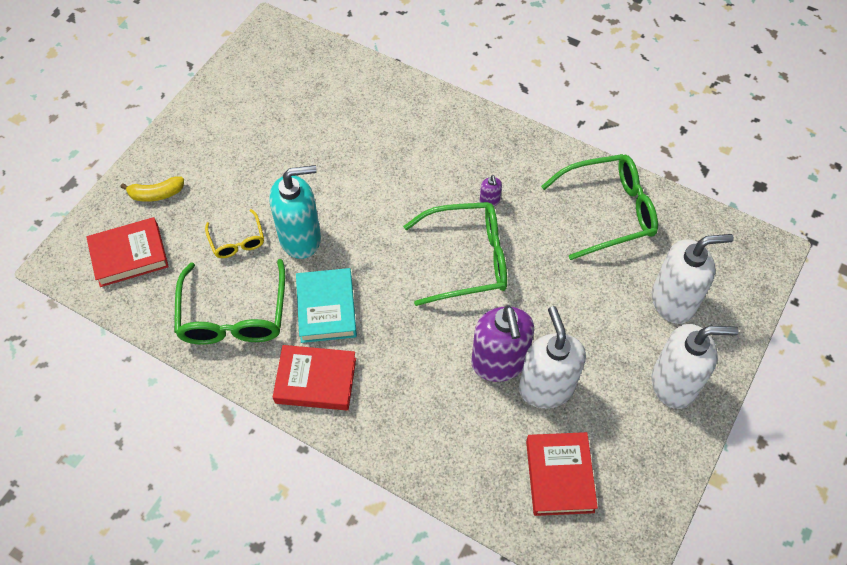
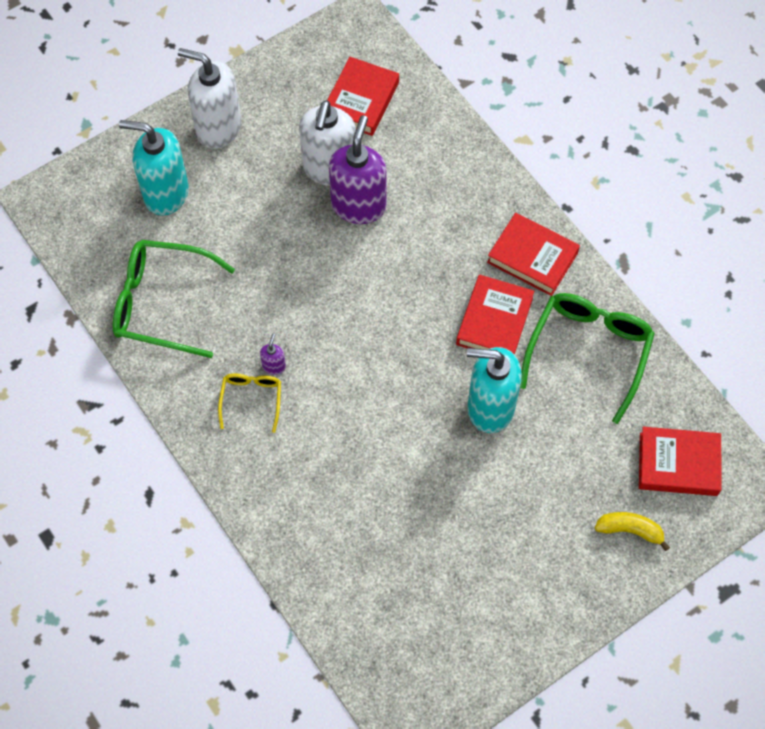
camera: 155 degrees left, 5 degrees up
(237, 240) = (558, 433): yellow glasses -> yellow glasses (251, 400)
(326, 308) = (494, 321): turquoise book -> red book
(467, 259) = (333, 313): green glasses -> none
(673, 301) = (166, 193): white soap dispenser -> turquoise soap dispenser

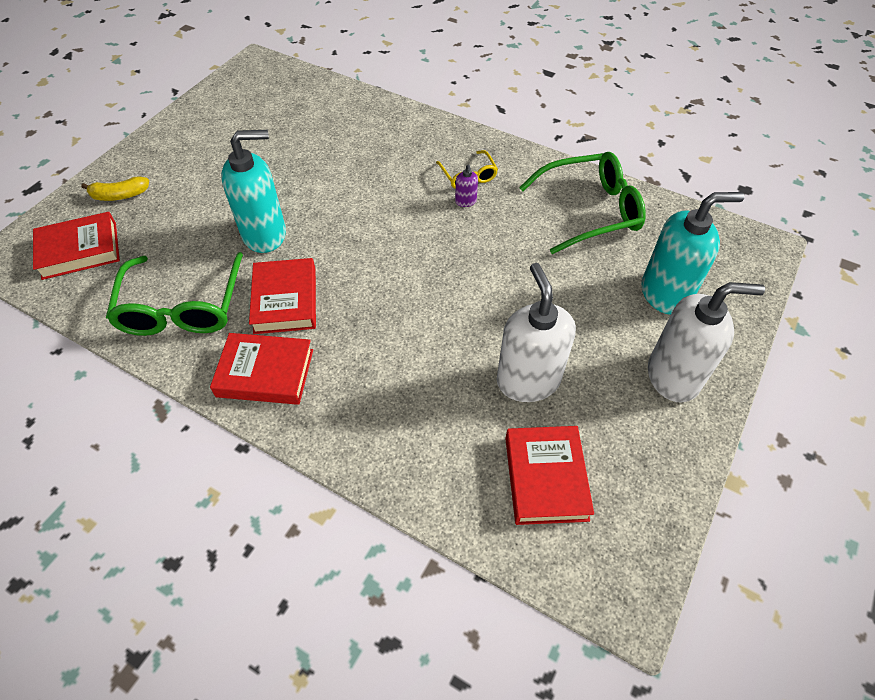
camera: 155 degrees right, 10 degrees down
(358, 205) = (474, 355): purple soap dispenser -> none

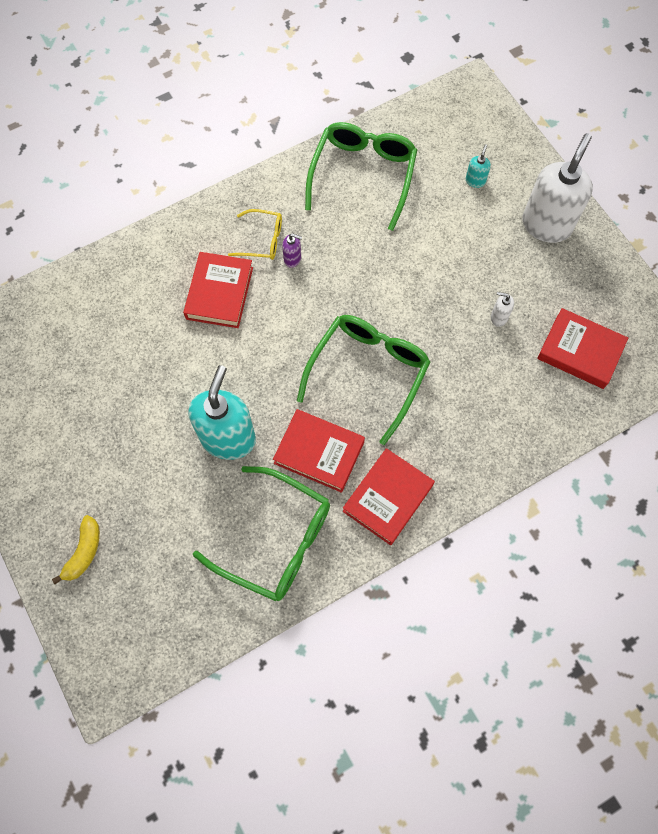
camera: 60 degrees left, 15 degrees up
(80, 250) = (143, 611): red book -> red book (219, 293)
(389, 301) = (368, 373): none -> green glasses
(528, 380) = (498, 317): white soap dispenser -> white soap dispenser, size x0.41
(665, 293) = (475, 181): turquoise soap dispenser -> turquoise soap dispenser, size x0.41

